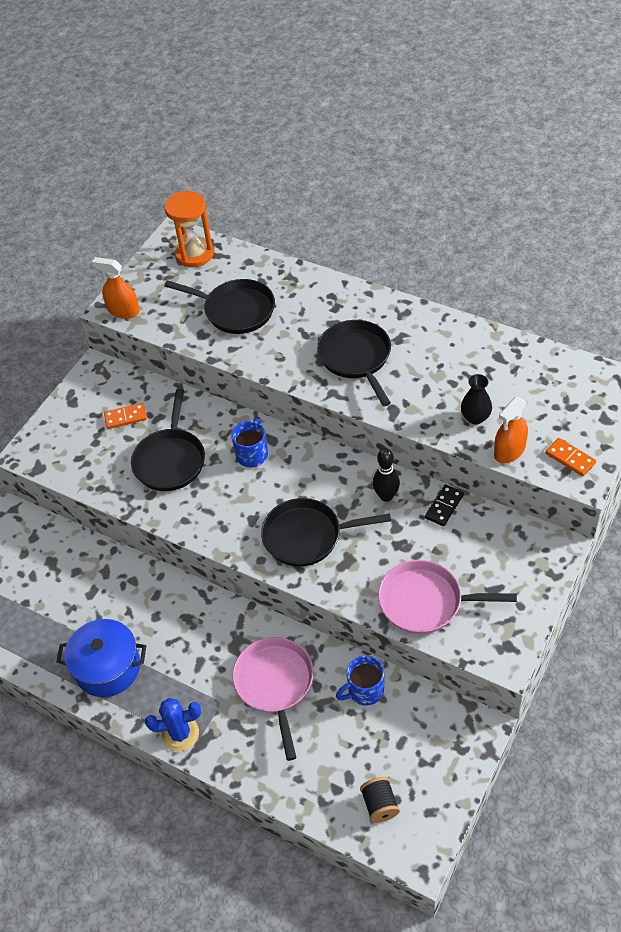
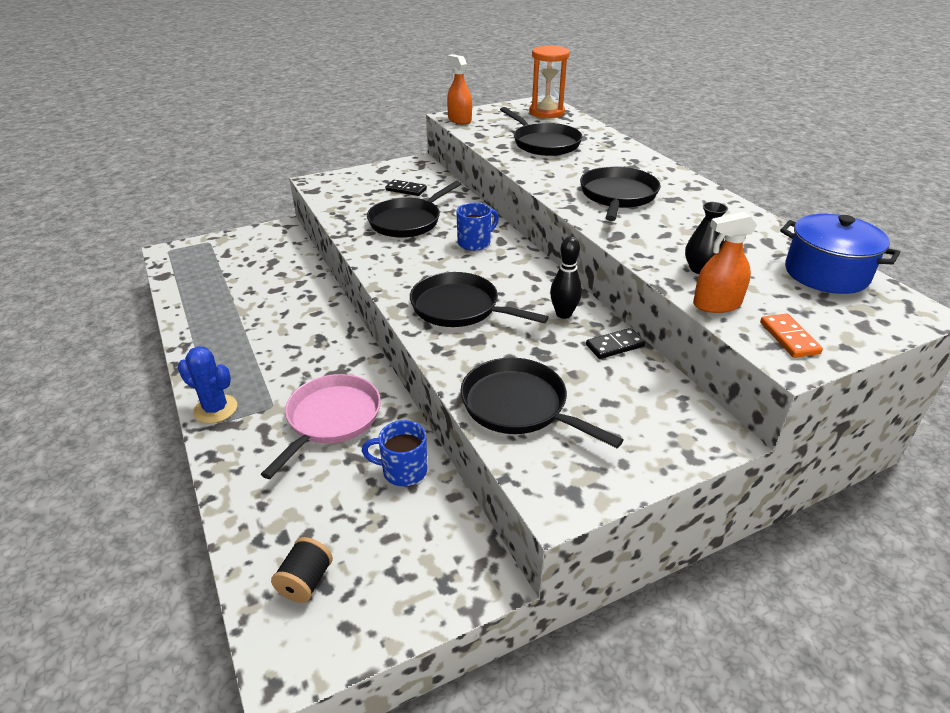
camera: 30 degrees right, 15 degrees down
(108, 668) = (225, 337): blue pot -> blue pot (826, 274)
(125, 417) = (406, 190): orange domino -> black domino
(425, 601) = (519, 406): pink pan -> black pan

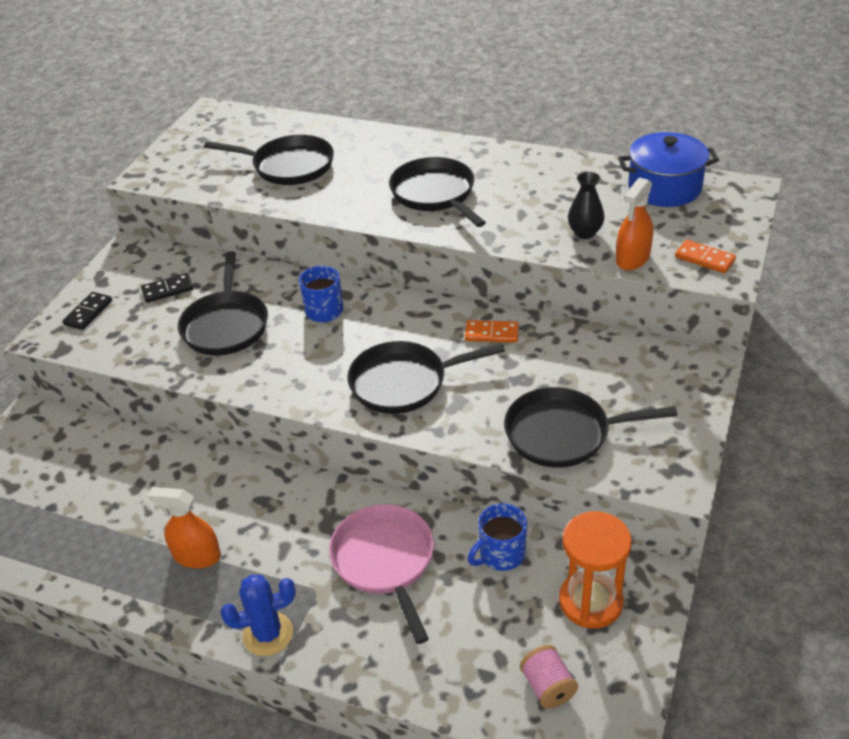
camera: 40 degrees left, 5 degrees up
(305, 581) = (548, 687): black spool -> pink spool
(459, 120) = (158, 177): orange spray bottle -> orange spray bottle (197, 556)
(546, 112) = (235, 124): orange hourglass -> orange hourglass (590, 601)
(563, 314) = (491, 334): black bowling pin -> orange domino
(615, 345) = (562, 337): black domino -> black domino (88, 313)

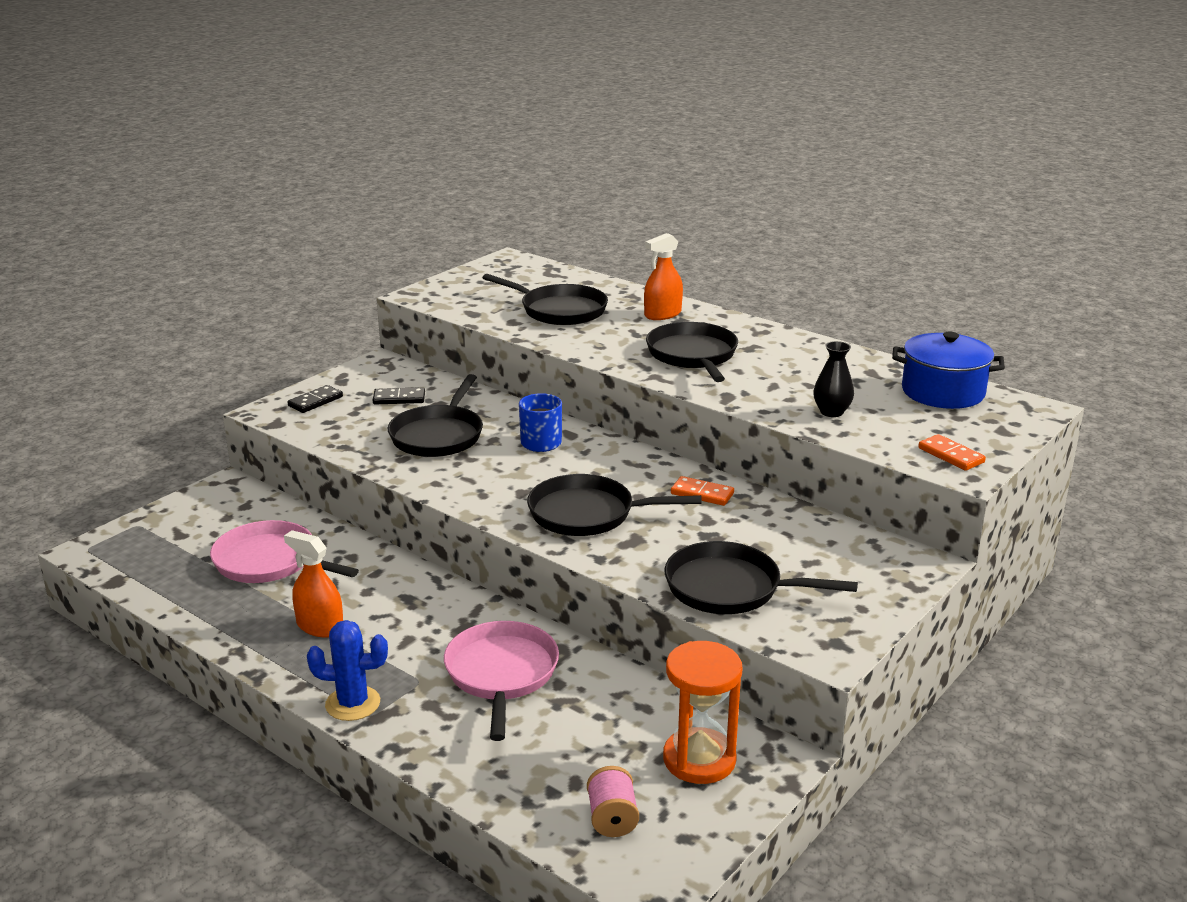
camera: 15 degrees right, 15 degrees down
(115, 495) = (270, 562): none -> pink pan
(501, 554) = (624, 697): blue mug -> none
(632, 258) = (870, 441): orange spray bottle -> orange spray bottle (662, 314)

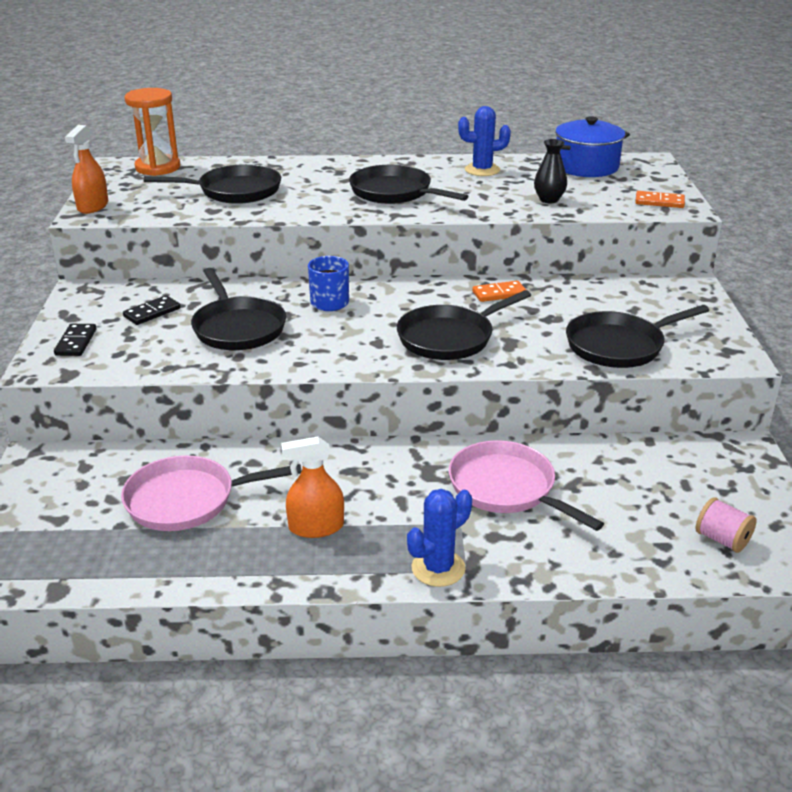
camera: 40 degrees left, 5 degrees up
(662, 314) = (319, 171): orange spray bottle -> orange spray bottle (93, 206)
(699, 759) = (707, 474): orange hourglass -> orange hourglass (158, 167)
(821, 360) = (482, 170): none -> blue cactus

